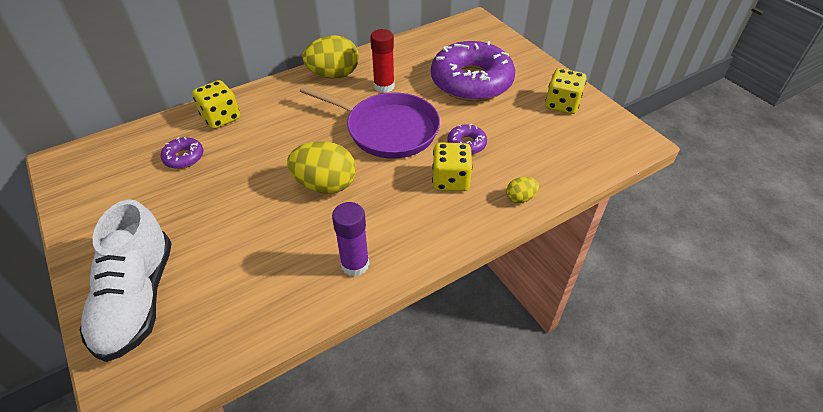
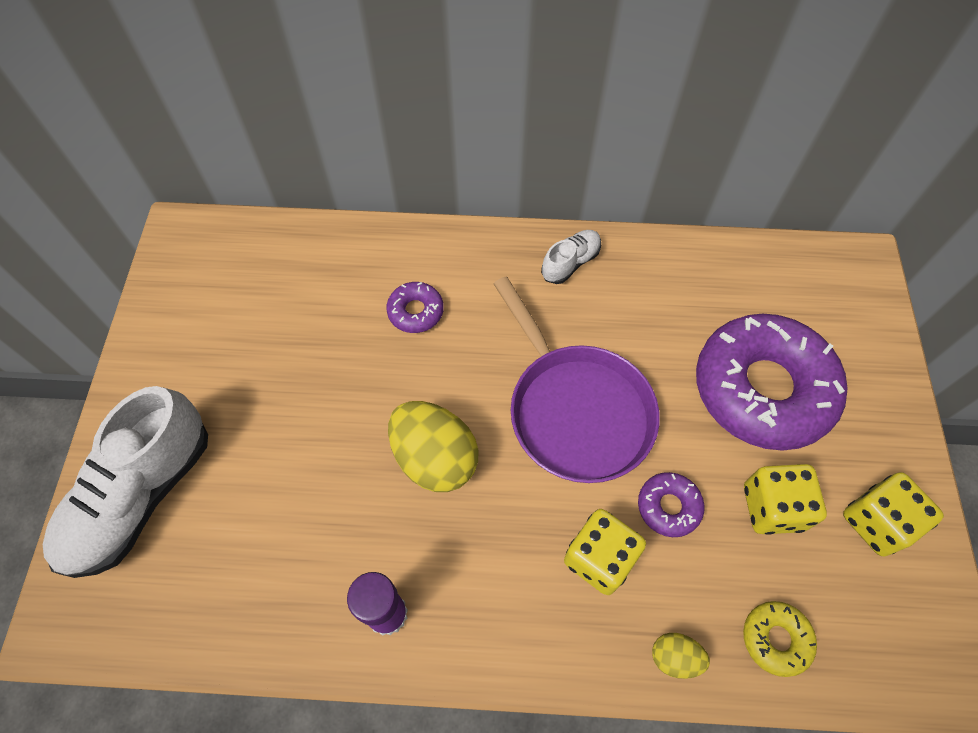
camera: 35 degrees right, 15 degrees up
(184, 157) = (304, 306): purple donut -> purple donut (415, 311)
(221, 118) = (383, 262): yellow dice -> yellow dice (772, 507)
(334, 75) = (570, 263): yellow egg -> white shoe
(384, 86) = (625, 324): red glue stick -> none
(558, 166) = (776, 639): none -> yellow donut

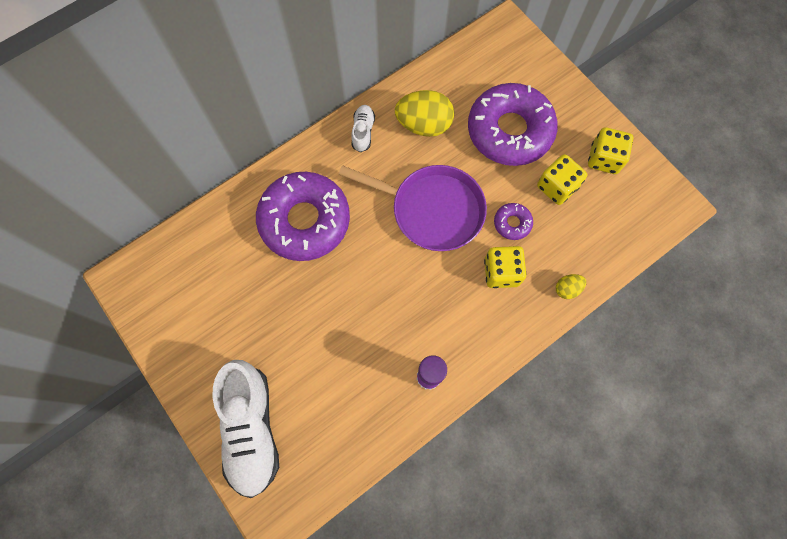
camera: 40 degrees left, 10 degrees up
(415, 311) = (305, 221): purple donut -> purple donut, size x2.38
(435, 458) = (385, 288): yellow egg -> yellow egg (424, 125)
(776, 639) = (601, 246): yellow donut -> none

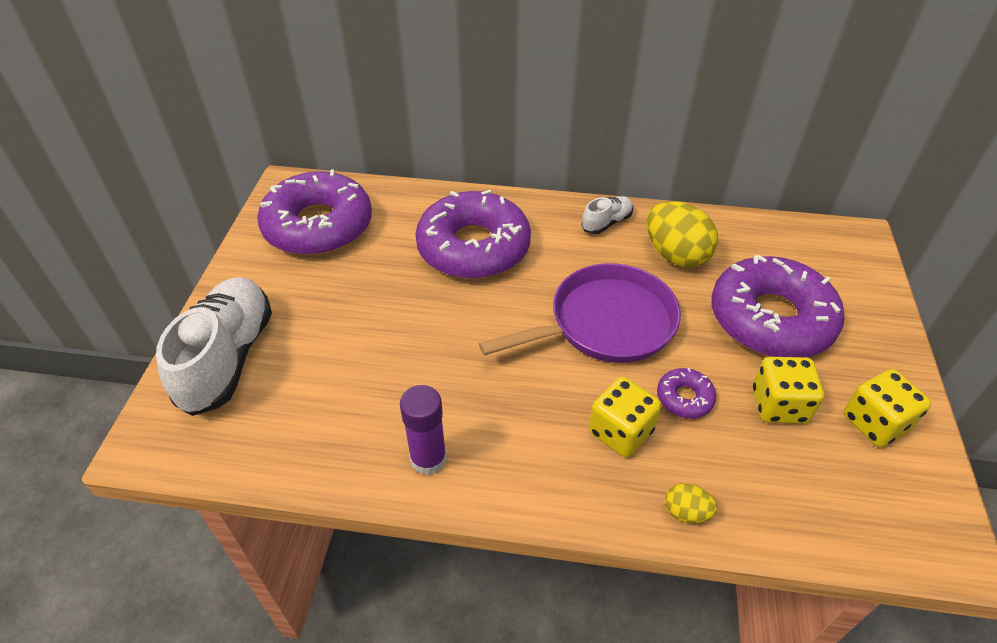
camera: 45 degrees right, 25 degrees down
(187, 291) = (318, 226): none -> purple donut
(251, 429) = (228, 358): white shoe -> white shoe turned 150 degrees clockwise
(432, 210) = (605, 323): purple pan -> purple pan turned 90 degrees counterclockwise

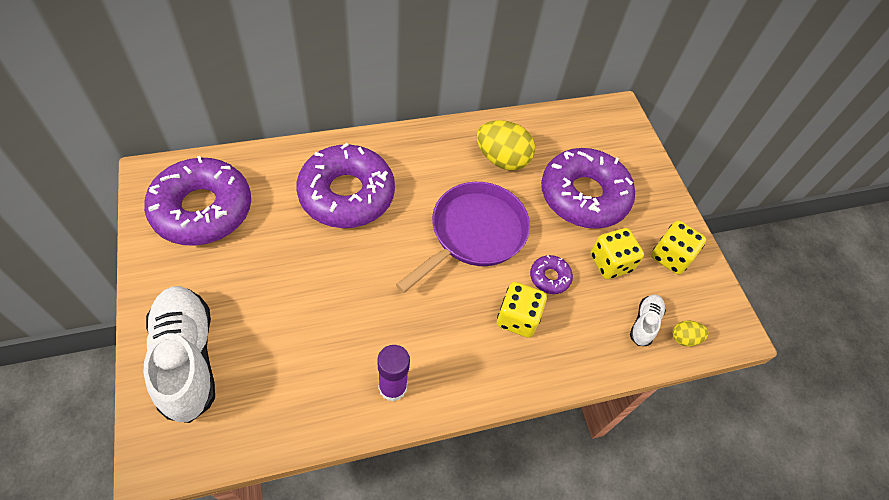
camera: 30 degrees left, 10 degrees up
(606, 223) = (441, 143): white shoe -> white shoe (644, 323)
(686, 512) = (580, 363): yellow egg -> yellow egg (684, 338)

